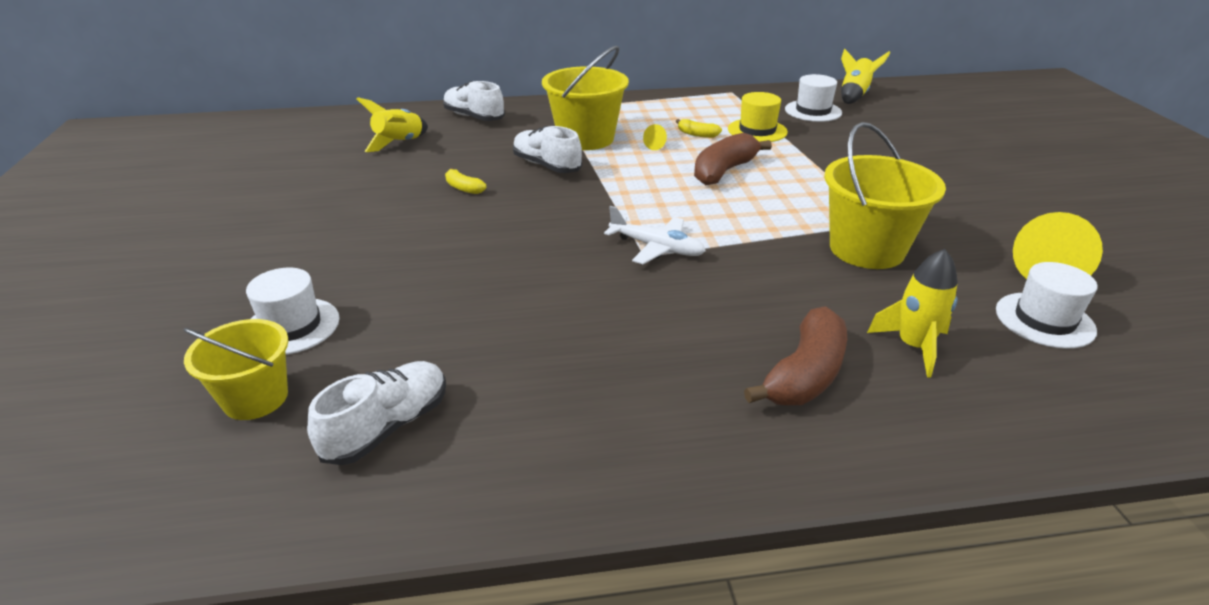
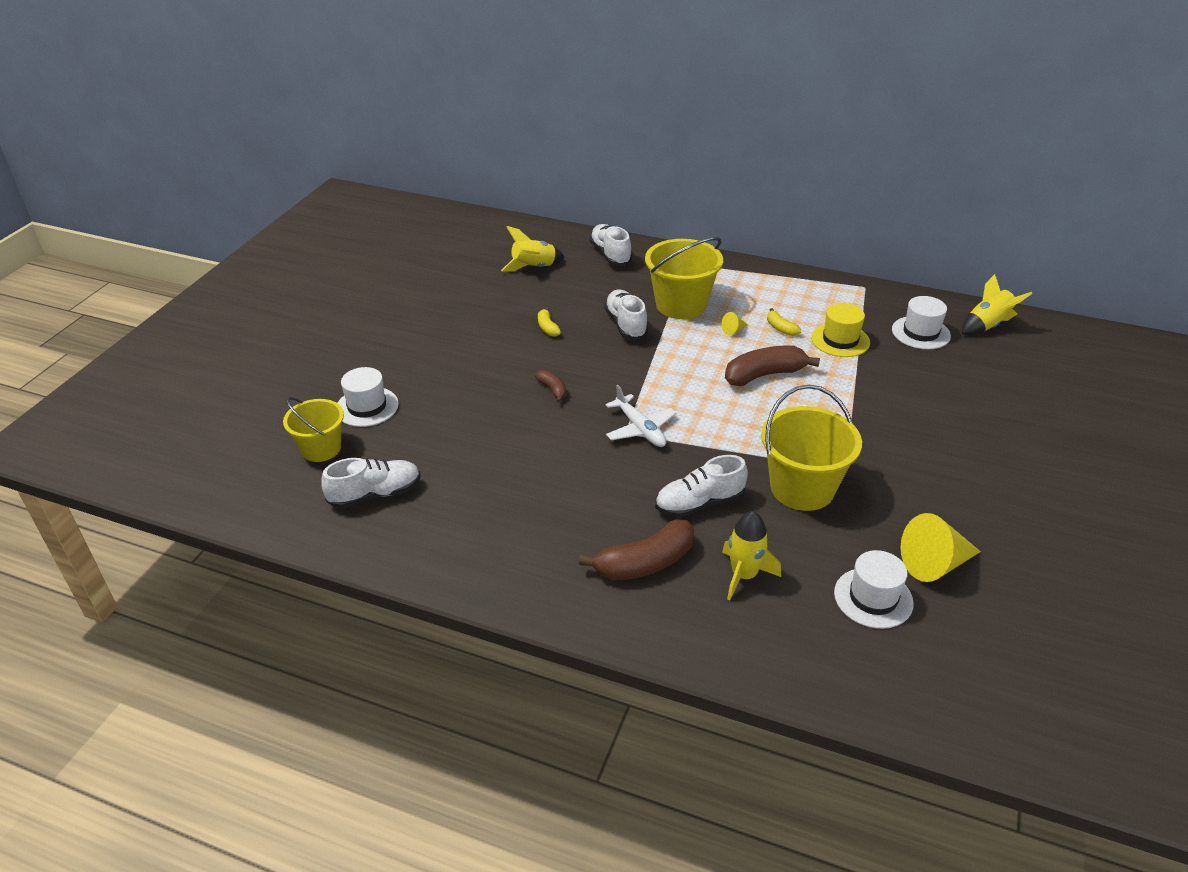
camera: 30 degrees right, 5 degrees up
(524, 240) = (552, 390): none -> brown banana
(791, 295) = (699, 503): none -> white shoe

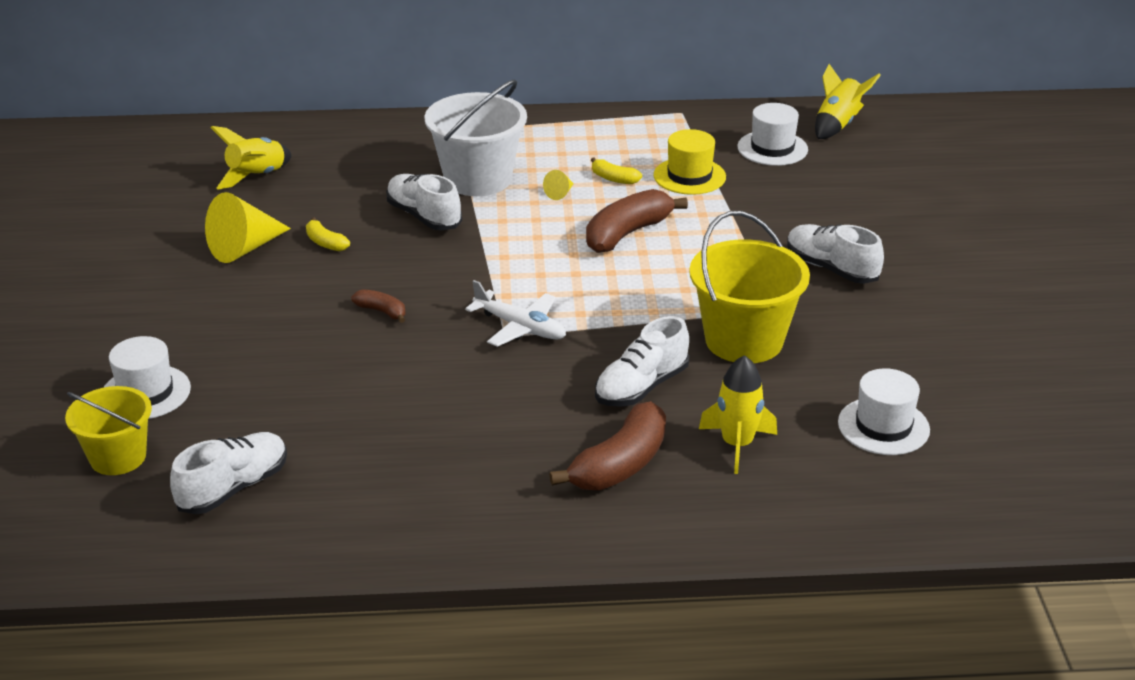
camera: 25 degrees left, 5 degrees down
(610, 255) = (348, 140): white shoe -> white shoe (831, 268)
(681, 305) = (478, 179): yellow bucket -> white bucket
(934, 564) = (924, 376): yellow cone -> yellow cone (244, 248)

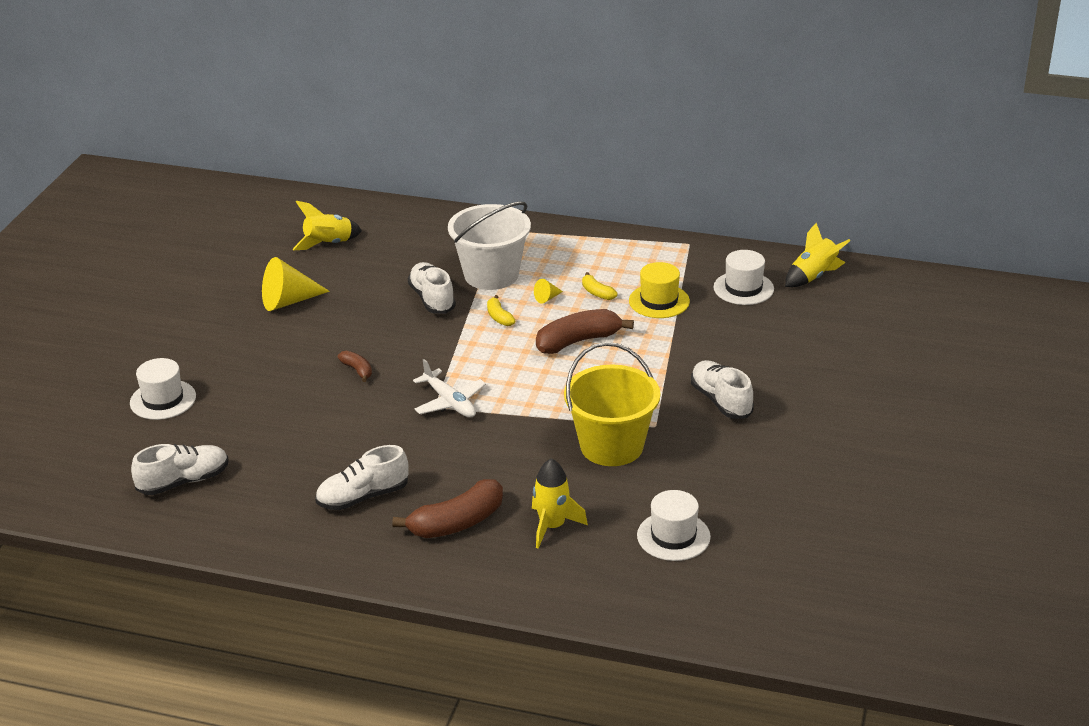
camera: 20 degrees right, 0 degrees up
(118, 457) = (121, 443): yellow bucket -> none
(325, 243) = (348, 307): yellow banana -> yellow banana (499, 317)
(641, 387) = (510, 467): white shoe -> white shoe (363, 497)

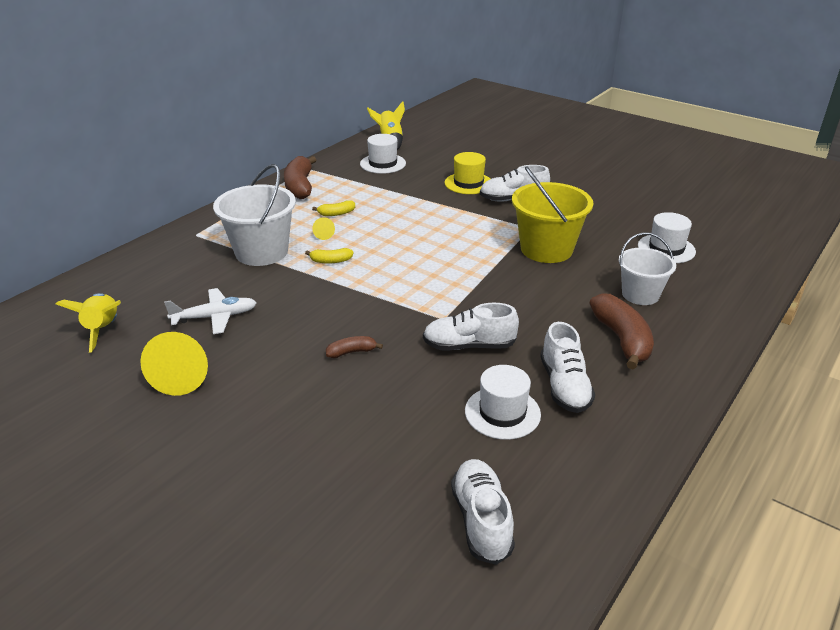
camera: 70 degrees left, 0 degrees up
(163, 400) = (298, 515): white hat -> white hat (502, 412)
(432, 299) = (269, 288): white shoe -> white shoe (469, 346)
(450, 402) = (441, 309): white plane -> white plane (215, 317)
(552, 526) = (640, 294): yellow rocket -> white bucket
(578, 341) = (397, 234): brown banana -> brown banana (300, 186)
(659, 301) = (371, 194): yellow hat -> yellow hat (468, 183)

